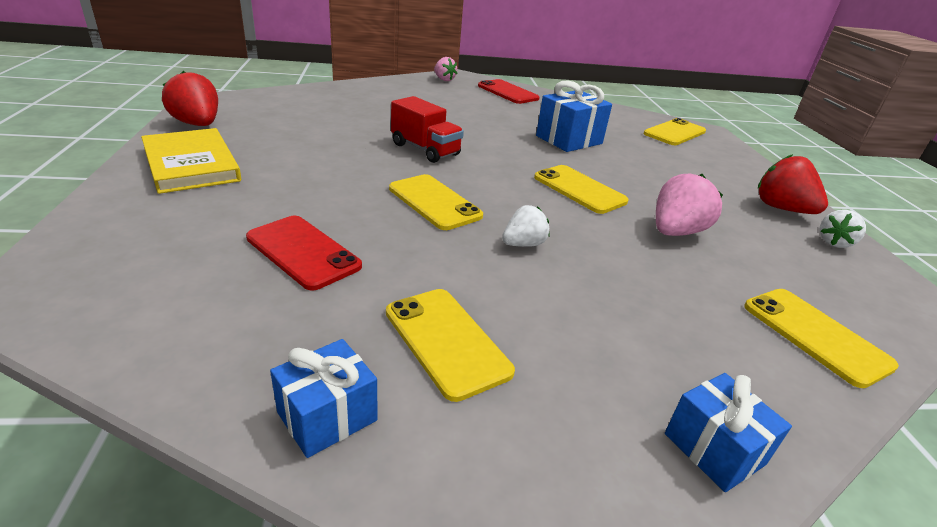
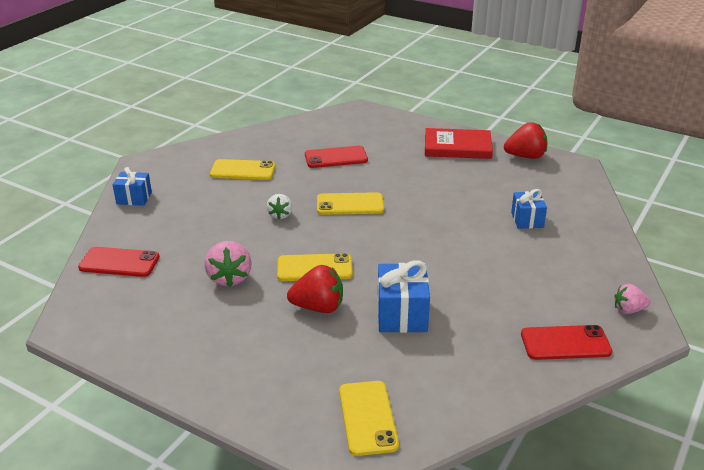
camera: 130 degrees right, 0 degrees up
(191, 164) = (457, 147): yellow book -> red book
(327, 416) = (239, 142): blue gift -> blue gift (527, 220)
(425, 149) = (430, 227): red truck -> none
(781, 208) = (189, 361): red strawberry -> red strawberry (318, 307)
(815, 335) = (119, 262): yellow phone -> red phone
(834, 242) = (135, 348): white strawberry -> none

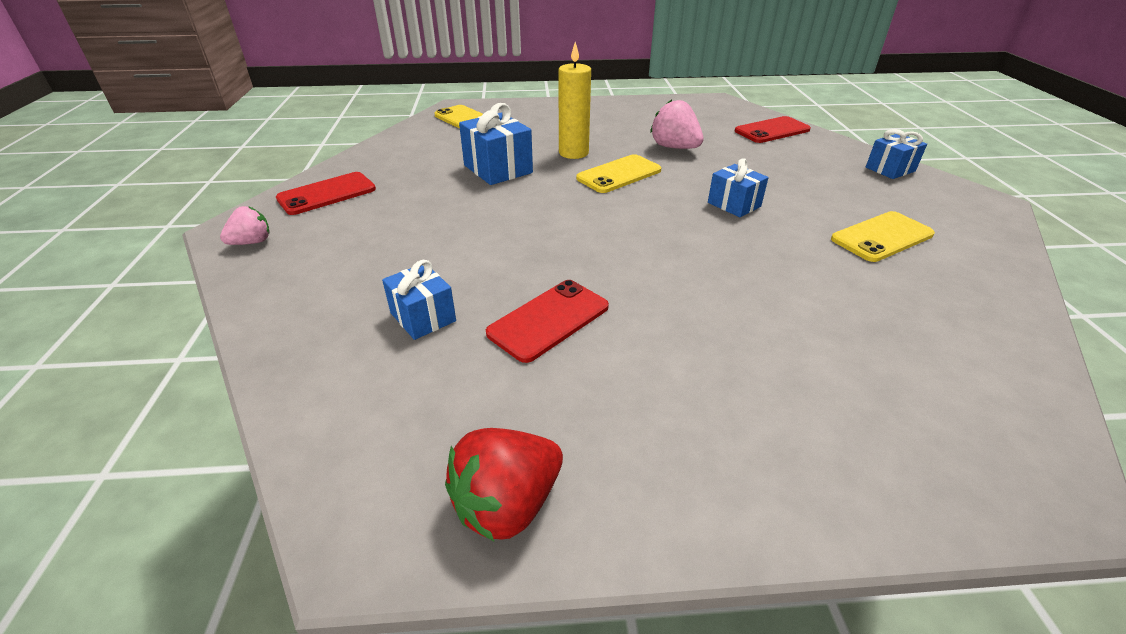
camera: 145 degrees right, 5 degrees up
(280, 215) = (734, 204): white strawberry -> blue gift
(318, 307) = (573, 153): red strawberry -> yellow candle
(336, 157) = (828, 311): red phone -> red phone (549, 320)
(350, 204) = (685, 244): yellow phone -> none
(457, 147) = (682, 455): red book -> none

